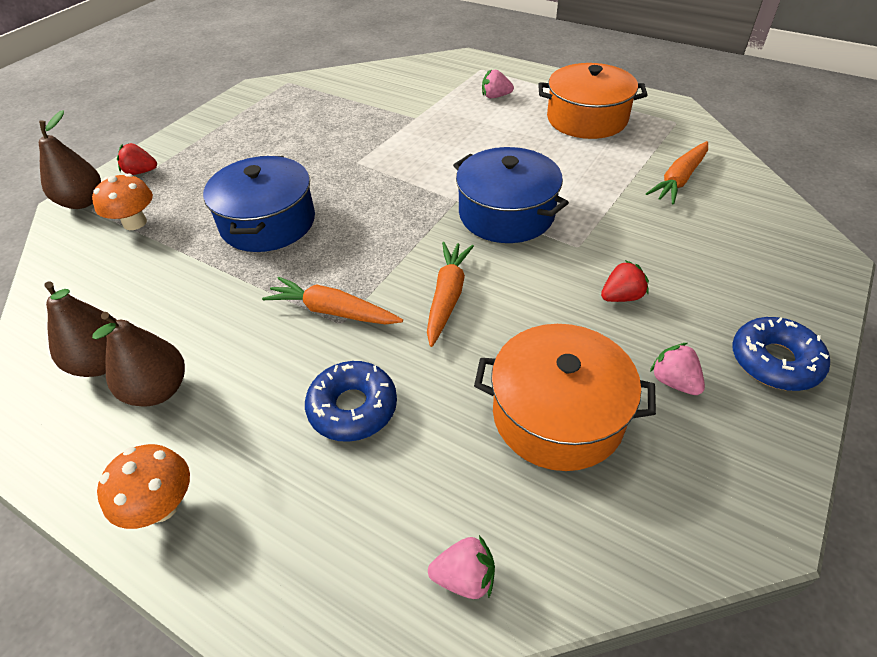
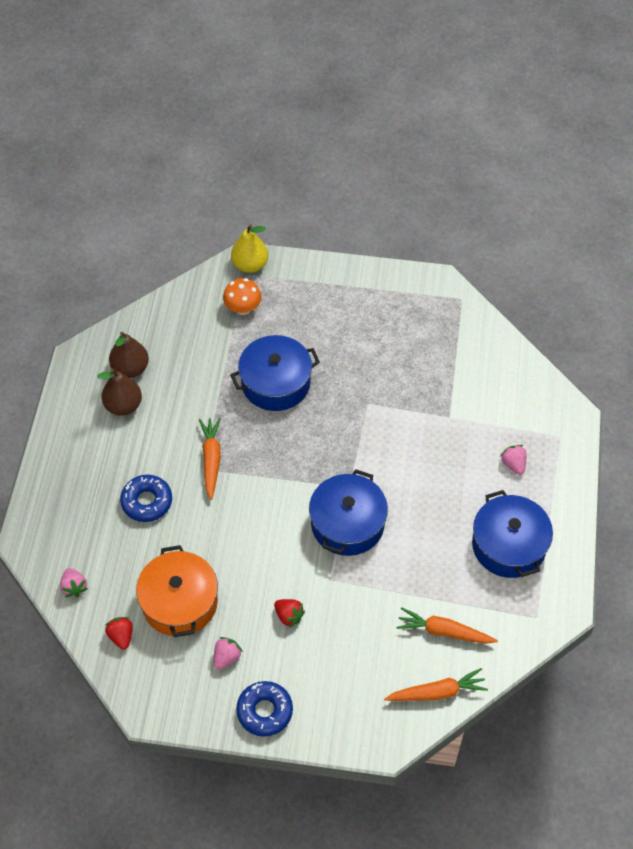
camera: 65 degrees right, 10 degrees up
(82, 202) = (250, 265): brown pear -> yellow pear
(141, 172) = (295, 276): red strawberry -> red strawberry (121, 636)
(162, 506) = (63, 448): orange mushroom -> none
(447, 297) = (248, 516): orange carrot -> orange carrot (437, 692)
(587, 119) = (508, 545): orange pot -> blue pot

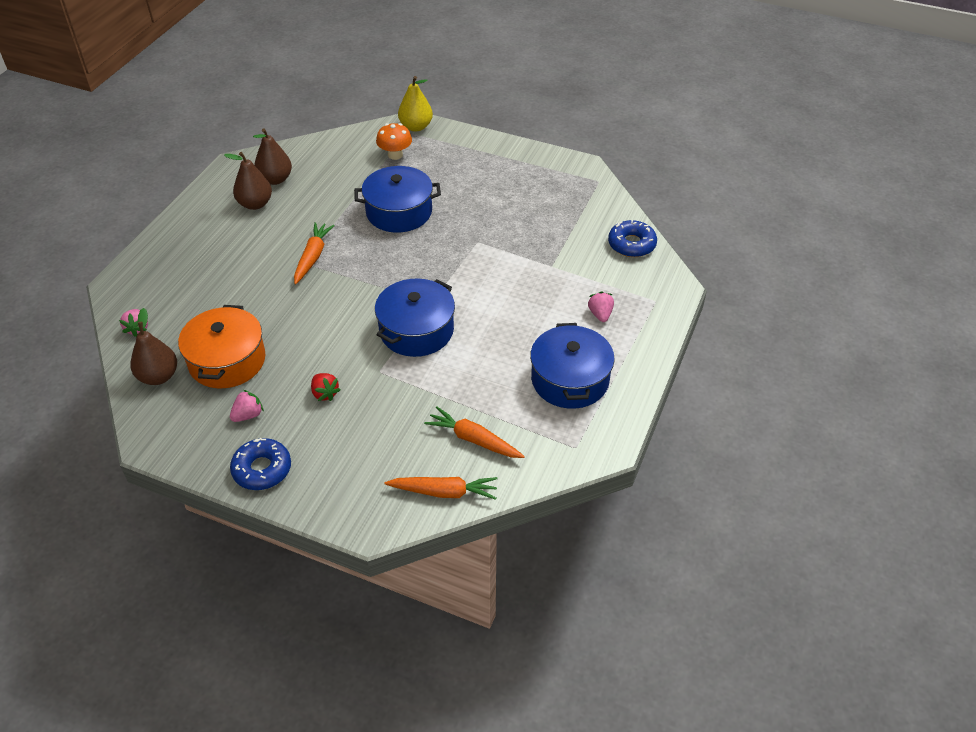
camera: 15 degrees right, 10 degrees down
(121, 636) = (158, 376): red strawberry -> brown pear
(147, 502) = (238, 277): blue donut -> blue donut (631, 244)

